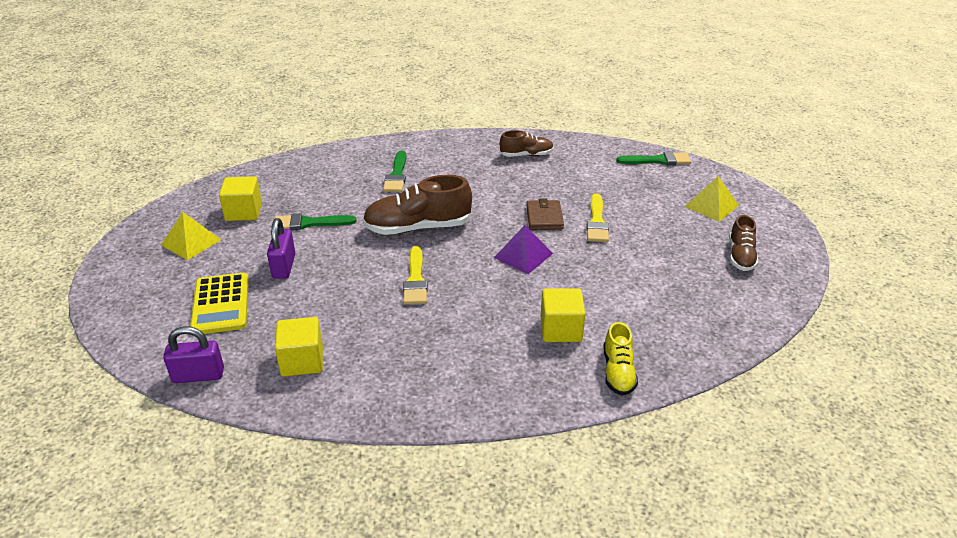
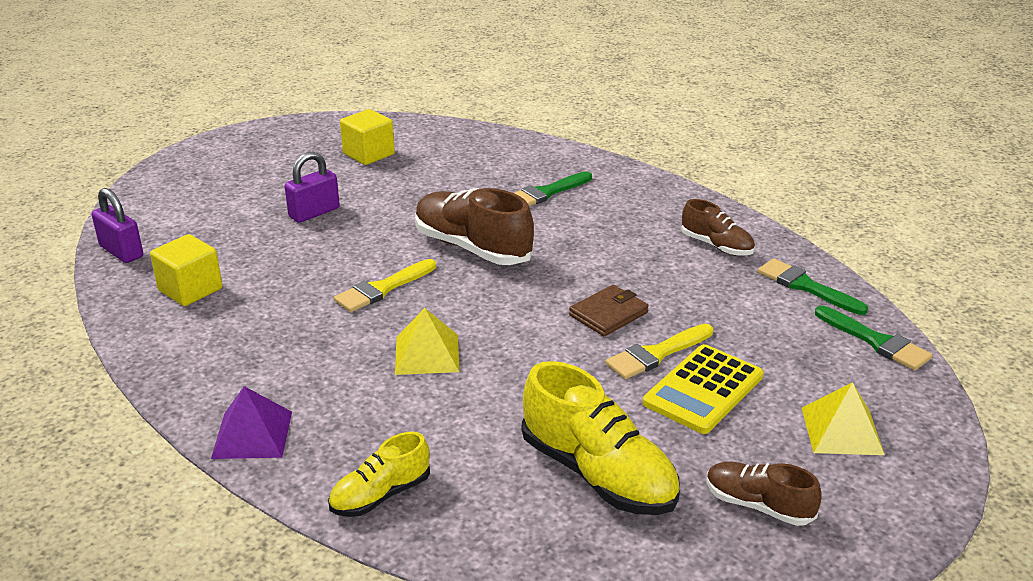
camera: 50 degrees right, 5 degrees down
(191, 242) = (293, 156): yellow pyramid -> yellow pyramid (427, 354)
(221, 304) = (224, 212): yellow calculator -> yellow calculator (703, 390)
(309, 223) = (396, 191): green brush -> green brush (806, 286)
(523, 255) = (514, 333): purple pyramid -> purple pyramid (252, 434)
(561, 329) = (411, 419): yellow cube -> none
(673, 289) = (598, 474): none -> yellow shoe
(740, 256) = (758, 505): brown shoe -> brown shoe turned 60 degrees clockwise

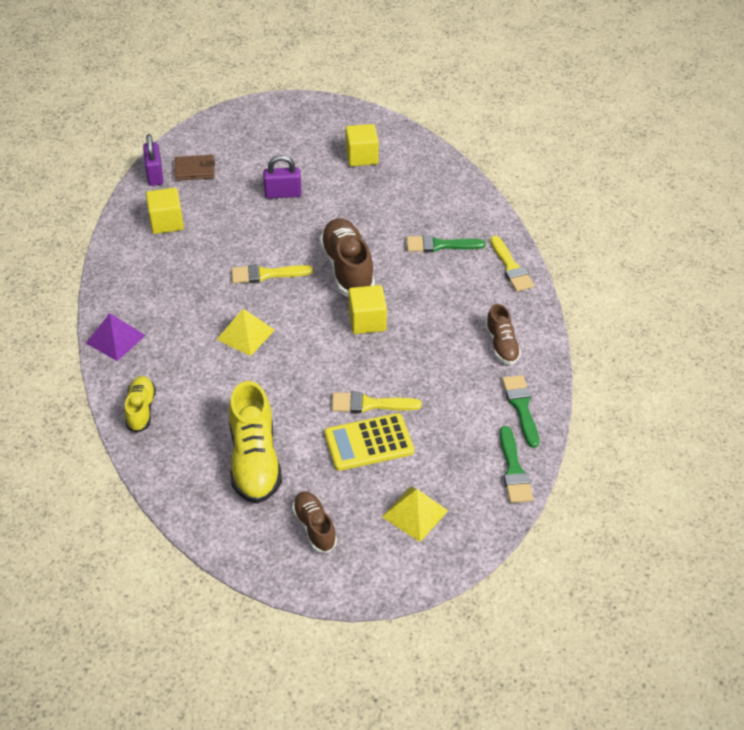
camera: 35 degrees right, 15 degrees up
(380, 495) = (141, 410): yellow shoe -> yellow shoe turned 90 degrees clockwise
(554, 283) = (367, 321): none -> yellow cube
(608, 314) = (374, 361): brown wallet -> brown wallet (195, 170)
(639, 184) = (511, 267): none -> yellow brush

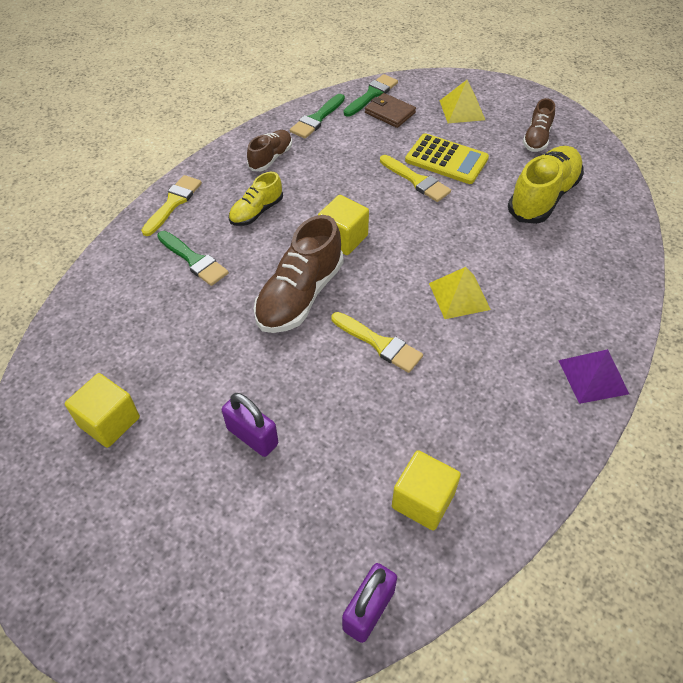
camera: 135 degrees left, 5 degrees up
(141, 410) = (611, 289): yellow shoe -> yellow shoe (256, 212)
(195, 170) = (309, 572): brown wallet -> brown wallet (390, 113)

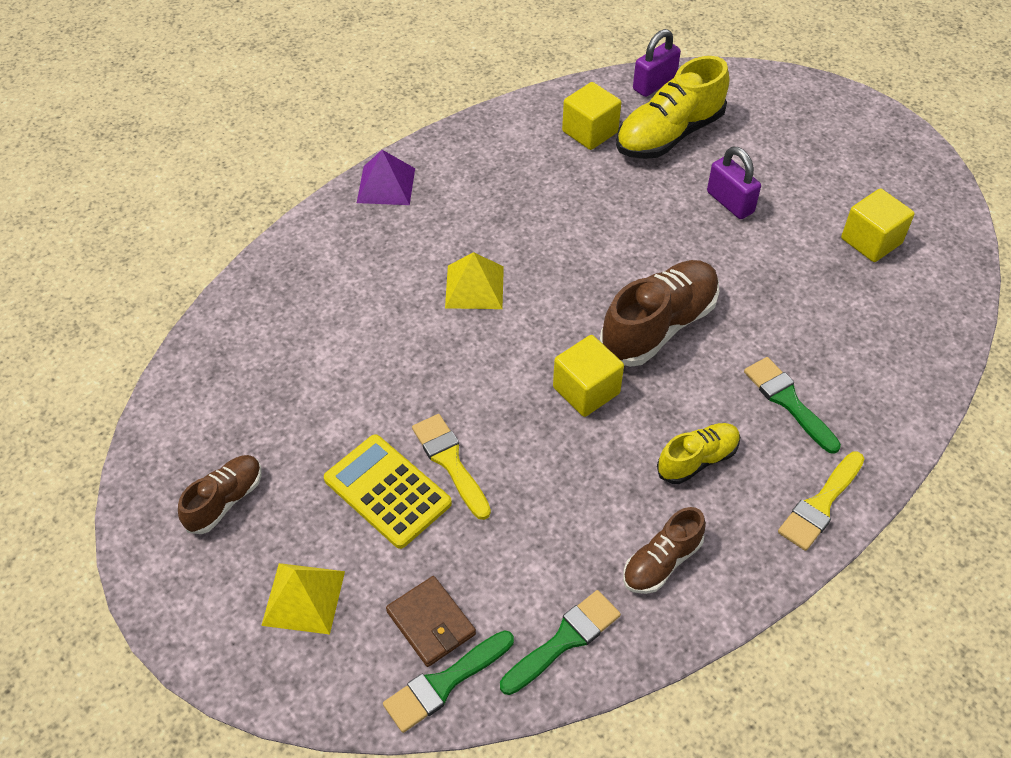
camera: 165 degrees left, 0 degrees up
(379, 343) = (584, 256): yellow brush -> none
(543, 197) = (291, 392): yellow shoe -> yellow shoe (669, 135)

